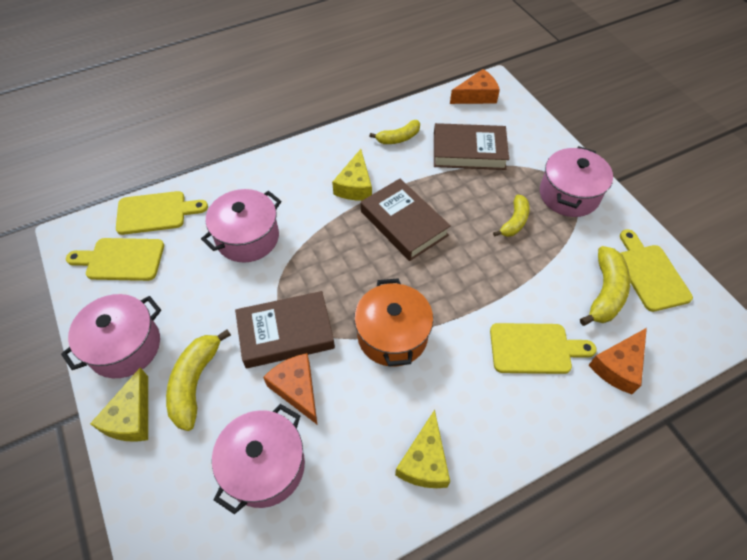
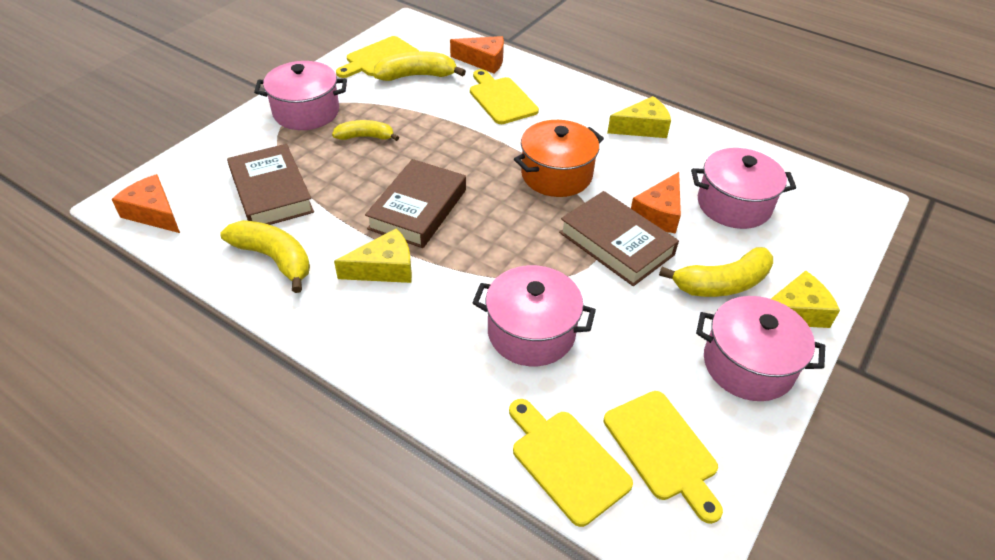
camera: 120 degrees left, 10 degrees down
(398, 138) = (274, 259): yellow banana -> yellow banana, size x1.51

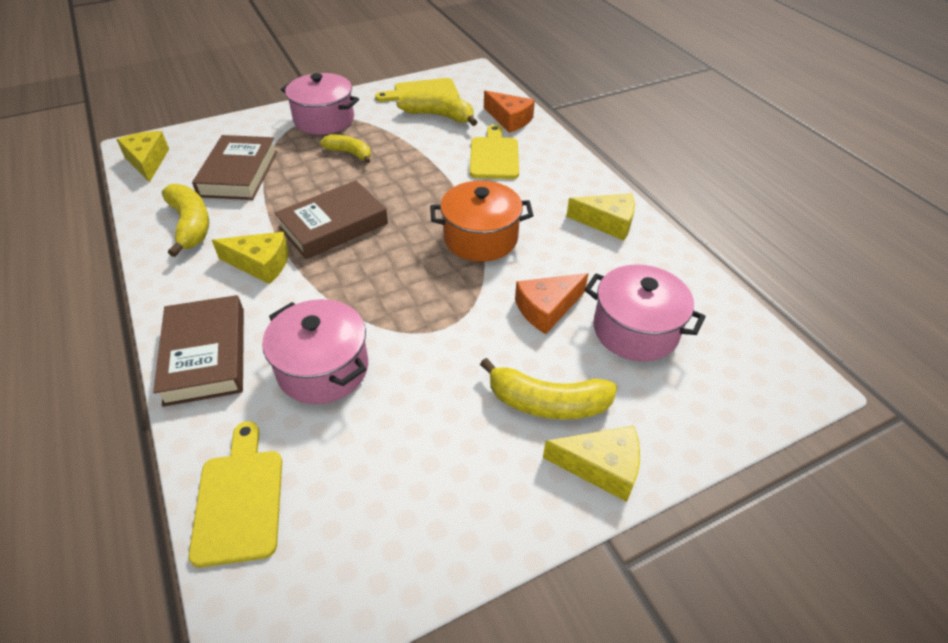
camera: 30 degrees right, 0 degrees up
(153, 213) = (147, 161): orange cheese -> yellow cheese
(616, 244) = (477, 321): brown book -> brown book (205, 355)
(663, 449) = (333, 536): yellow cutting board -> none
(748, 365) = (497, 496): pink pot -> none

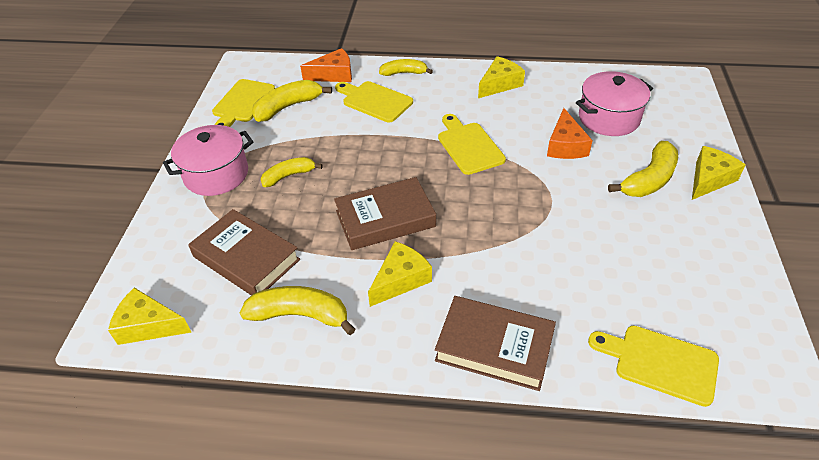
camera: 55 degrees left, 0 degrees up
(323, 368) = (554, 277): pink pot -> none
(333, 225) = (385, 218): brown book -> brown book turned 75 degrees clockwise
(480, 238) = (468, 146): orange pot -> yellow cutting board
(556, 155) = (404, 73): none -> yellow banana

